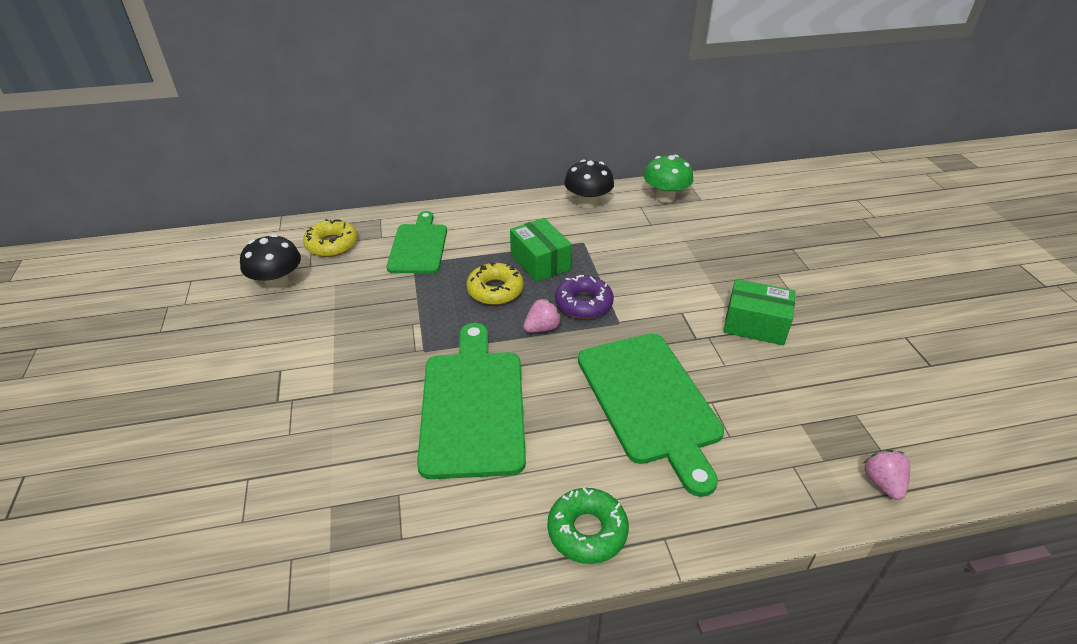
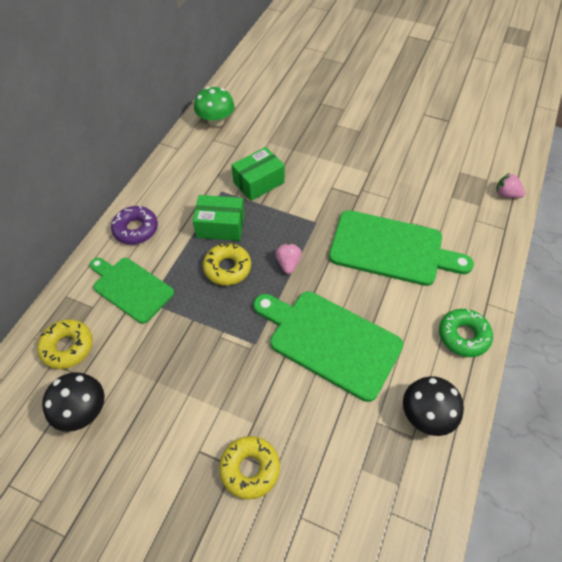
camera: 55 degrees left, 15 degrees up
(281, 414) = (250, 469): none -> yellow donut
(583, 303) = (283, 228): purple donut -> purple donut (136, 229)
(588, 202) = (180, 162): black mushroom -> black mushroom (426, 415)
(755, 324) = (368, 163): green box -> green box (258, 182)

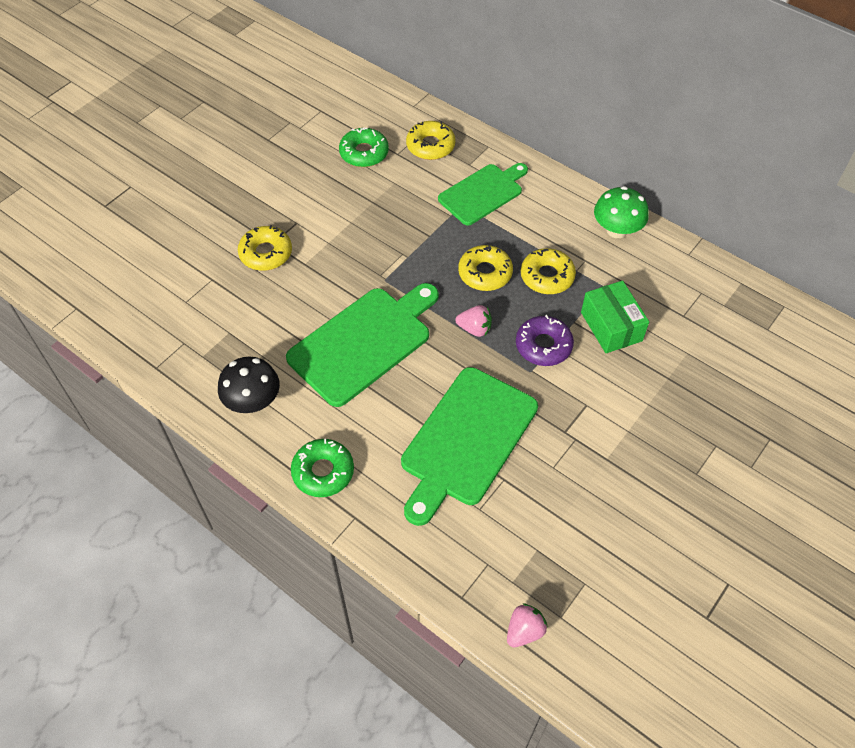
camera: 105 degrees right, 0 degrees up
(83, 411) = (364, 153): black mushroom -> green donut
(136, 229) = (561, 203): purple donut -> purple donut (543, 346)
(216, 121) = (738, 301): green mushroom -> green mushroom (616, 230)
(220, 226) = (547, 276): green box -> yellow donut

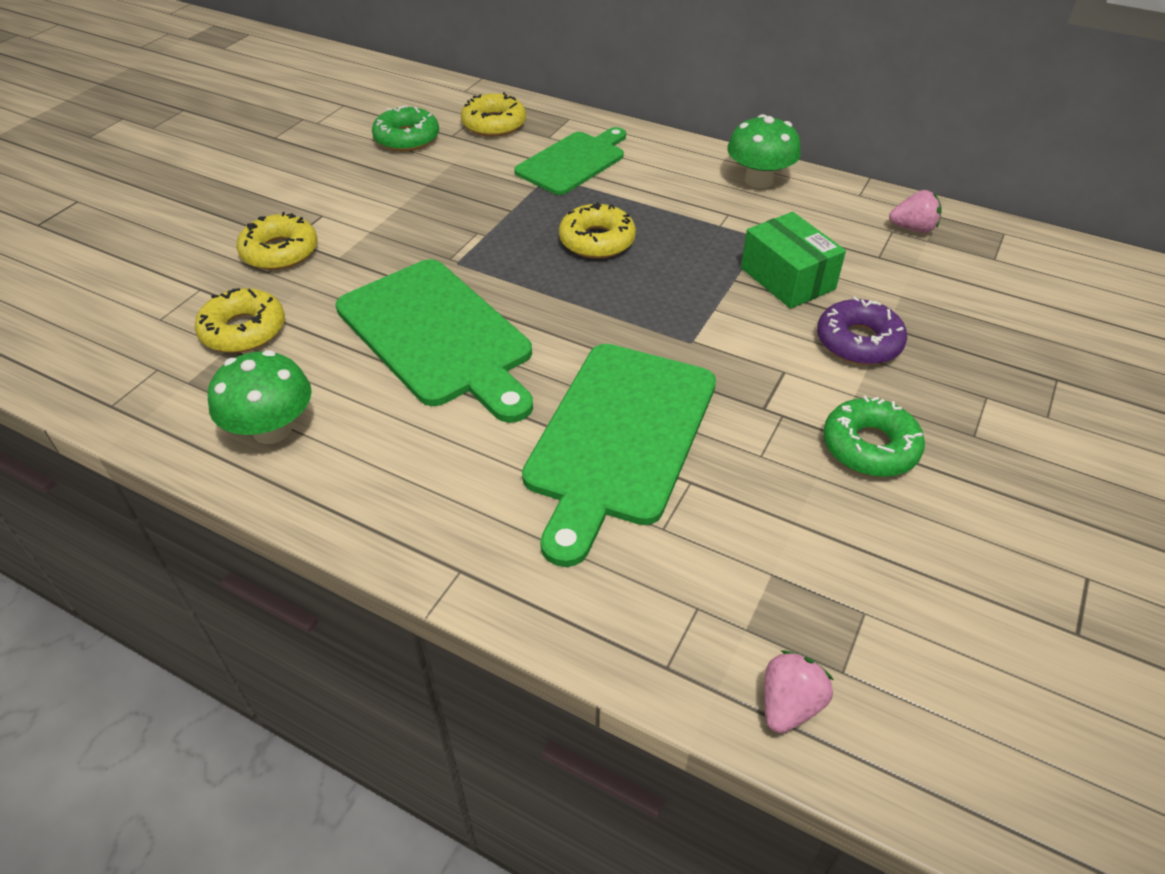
camera: 10 degrees left, 10 degrees down
(253, 401) = (272, 429): black mushroom -> green mushroom
(323, 472) = (397, 511): green donut -> green donut (870, 447)
(364, 342) = (438, 336): green cutting board -> green cutting board turned 105 degrees clockwise
(474, 329) = (598, 302): pink strawberry -> pink strawberry (913, 228)
(543, 346) = (701, 310): purple donut -> purple donut (858, 342)
(547, 276) = (682, 235): yellow donut -> yellow donut (243, 330)

